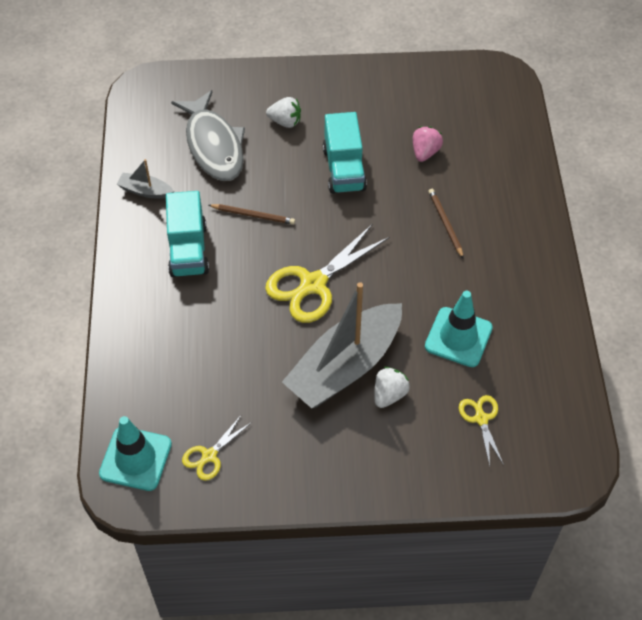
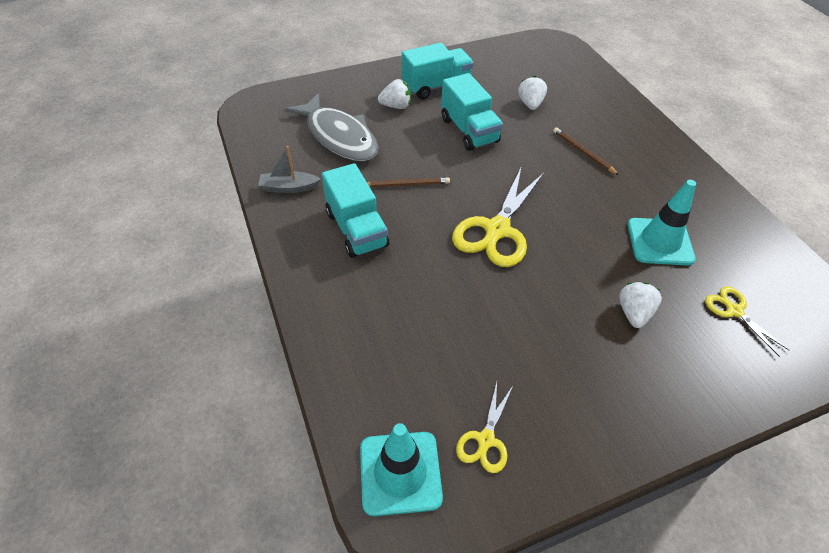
camera: 20 degrees left, 5 degrees down
(338, 106) = (436, 86): none -> turquoise truck
(345, 366) = (573, 297): grey boat -> none
(425, 152) = (530, 104): pink strawberry -> white strawberry

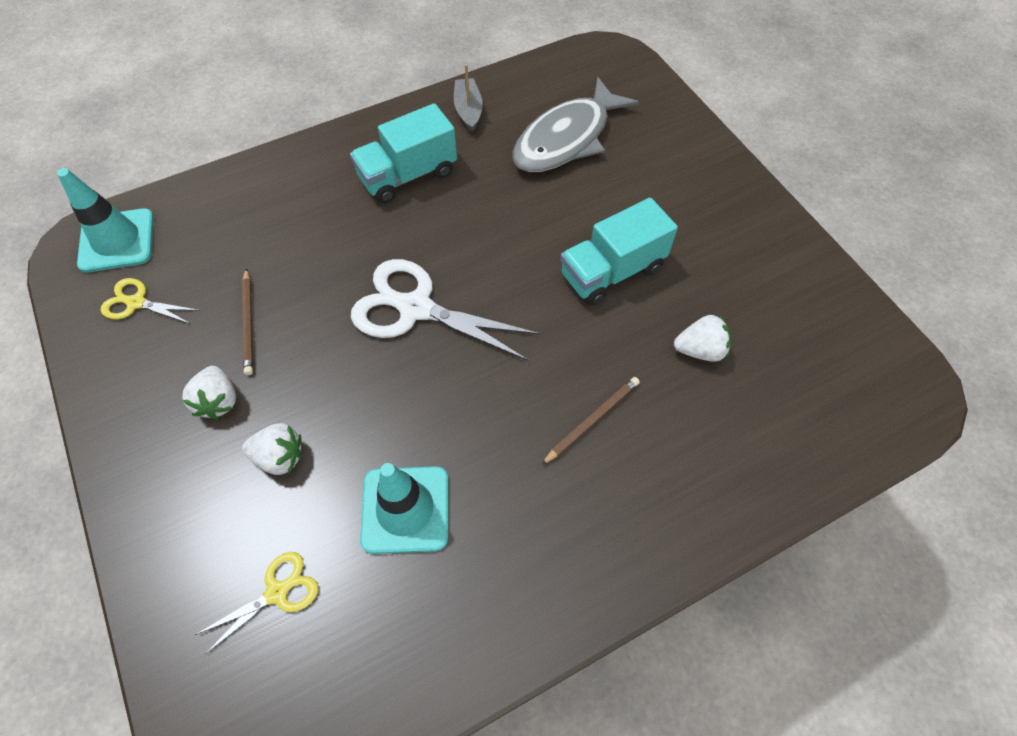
camera: 85 degrees right, 10 degrees up
(396, 106) = (646, 187): white strawberry -> white strawberry (218, 401)
(406, 184) = (488, 212): brown pencil -> brown pencil (249, 323)
(436, 86) = (708, 227): turquoise truck -> none
(497, 230) = (416, 308): yellow scissors -> white scissors

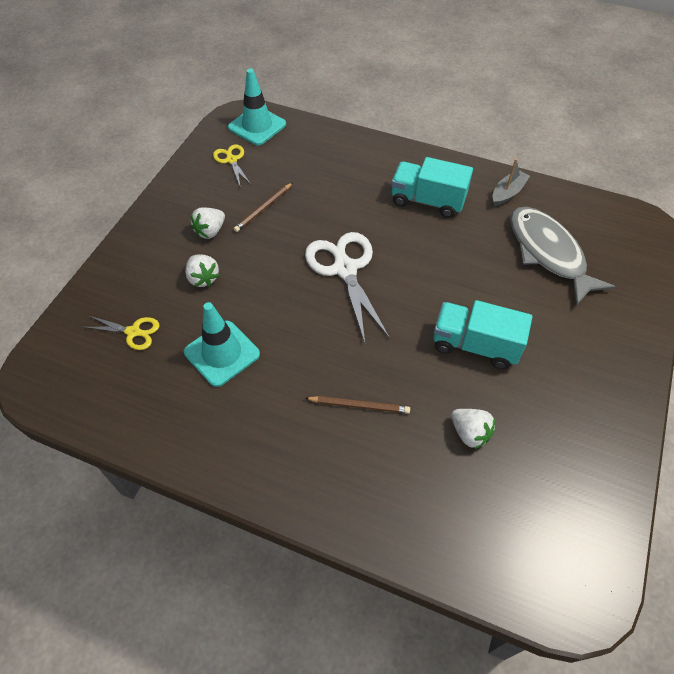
camera: 50 degrees right, 5 degrees down
(567, 139) = (548, 253): grey fish -> grey fish turned 60 degrees clockwise

